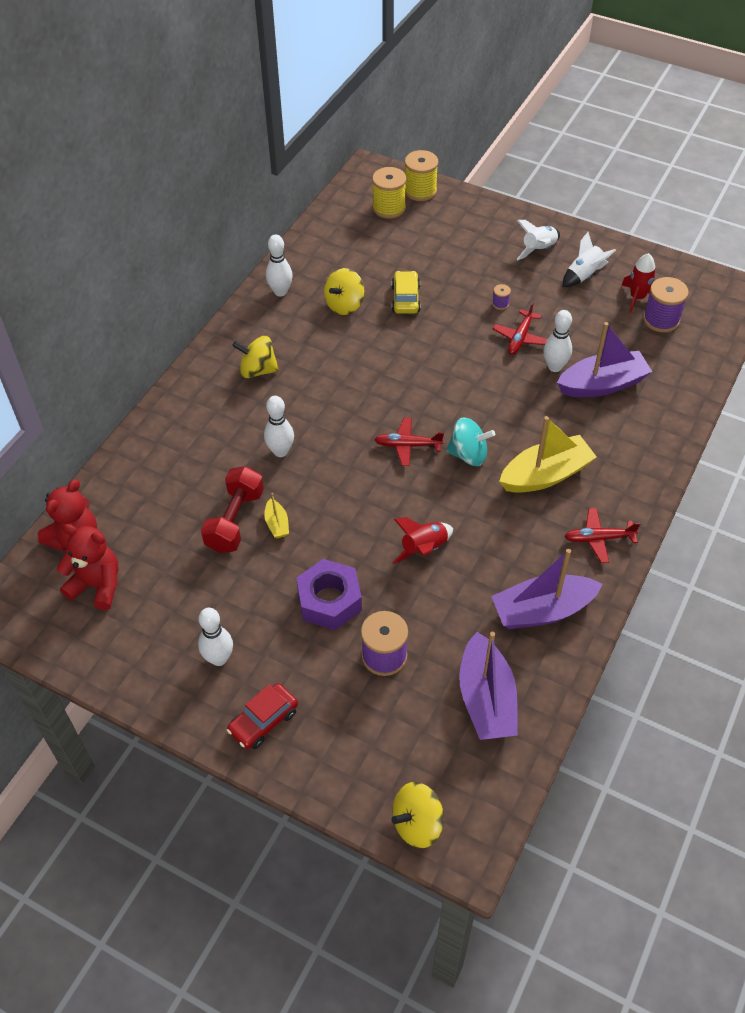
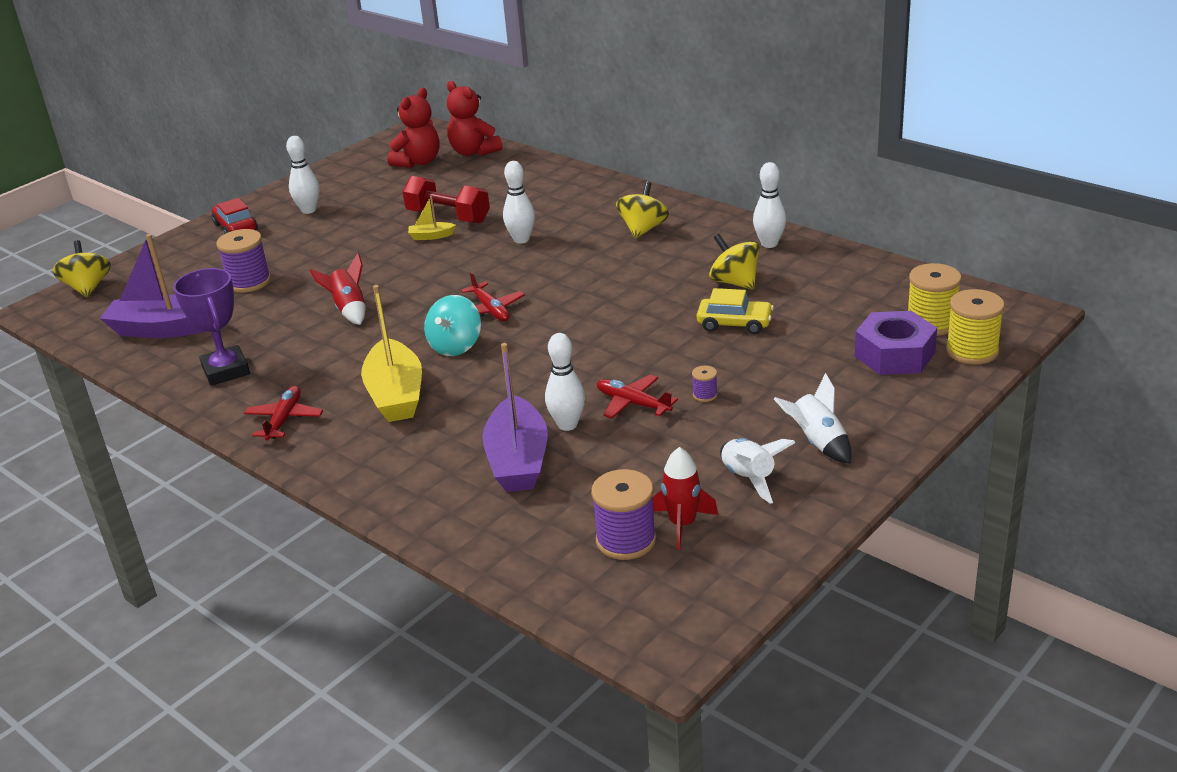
camera: 105 degrees right, 20 degrees down
(329, 601) = (327, 258): purple nut -> purple nut (894, 354)
(408, 445) = (490, 309): red plane -> red plane turned 135 degrees clockwise
(542, 610) = (226, 371): purple boat -> purple trophy

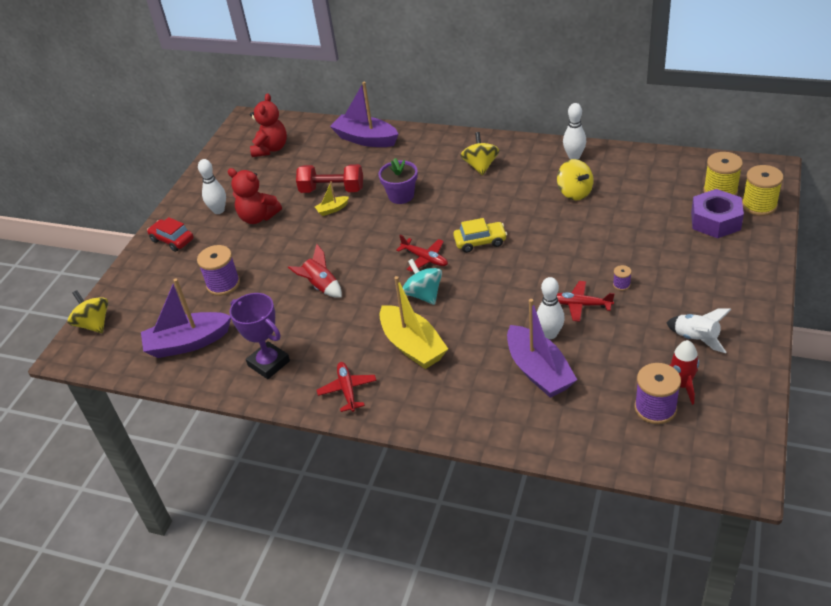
camera: 20 degrees left, 10 degrees up
(456, 346) = (424, 295): turquoise spinning top -> turquoise spinning top turned 150 degrees clockwise
(474, 152) = (306, 130): red teddy bear -> red teddy bear (258, 217)
(521, 239) = (401, 196): white bowling pin -> purple flower pot
(532, 174) = (366, 139): none -> purple boat
(734, 324) = (599, 225): yellow car -> yellow car (480, 242)
(735, 282) = (574, 193): yellow spinning top -> yellow spinning top turned 150 degrees counterclockwise
(817, 443) = (718, 299): white rocket -> none

